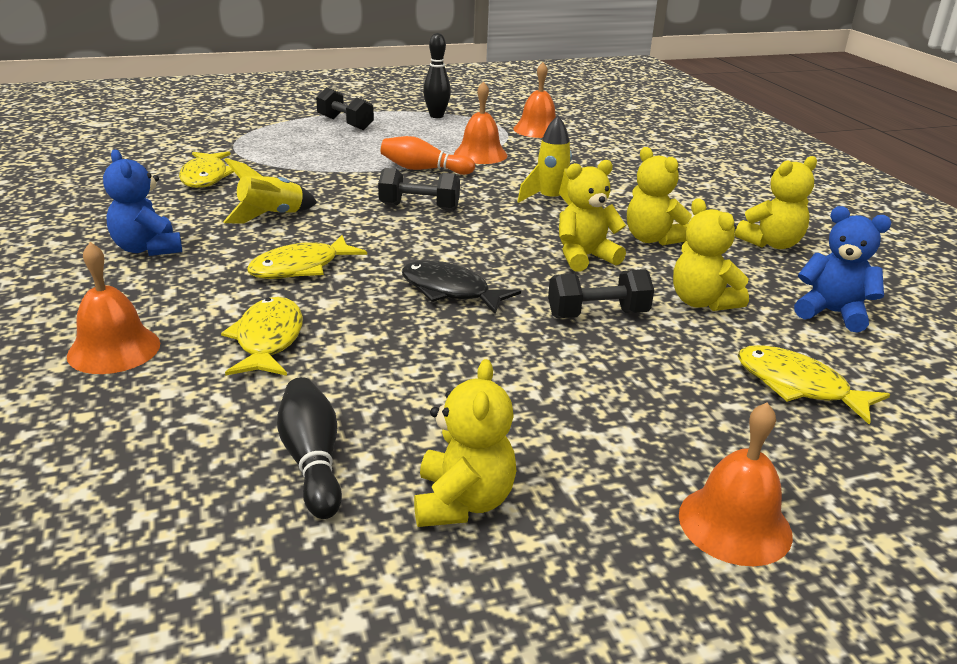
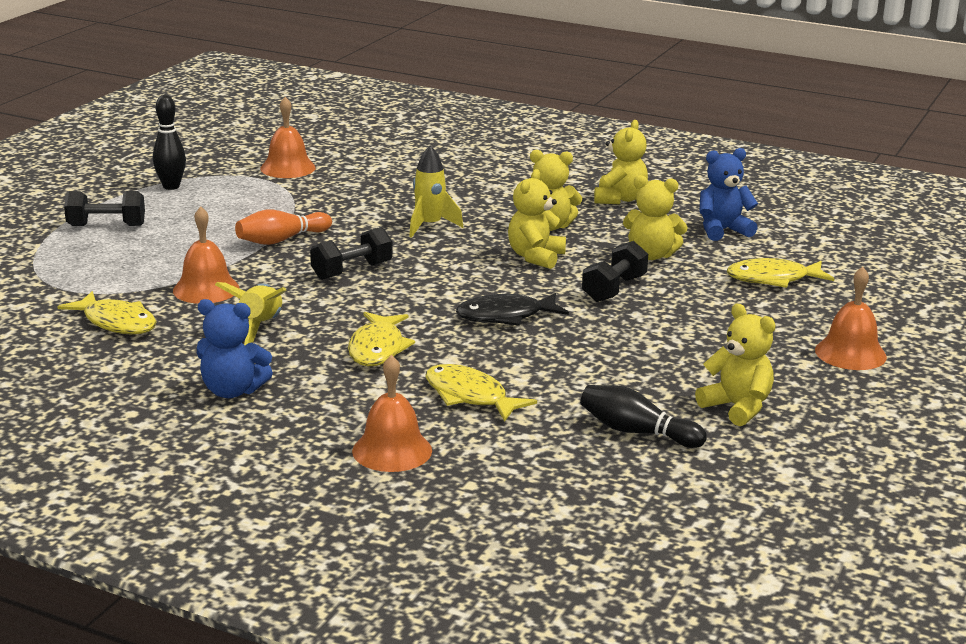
camera: 45 degrees left, 5 degrees down
(480, 154) = (294, 209): orange bell -> orange bell (206, 289)

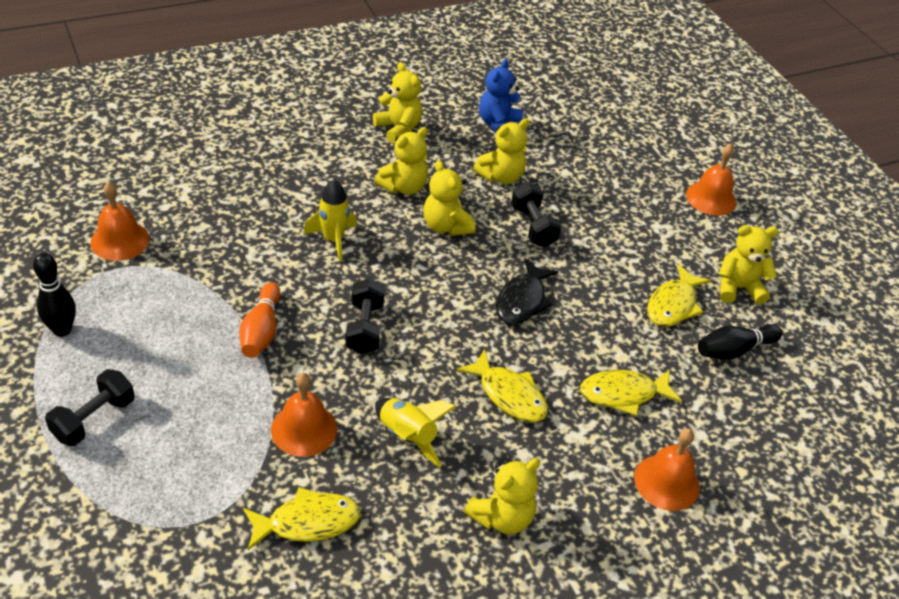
camera: 55 degrees left, 20 degrees up
(232, 391) = (501, 517): blue teddy bear -> yellow teddy bear
(773, 279) = (588, 156): yellow fish -> yellow fish (673, 305)

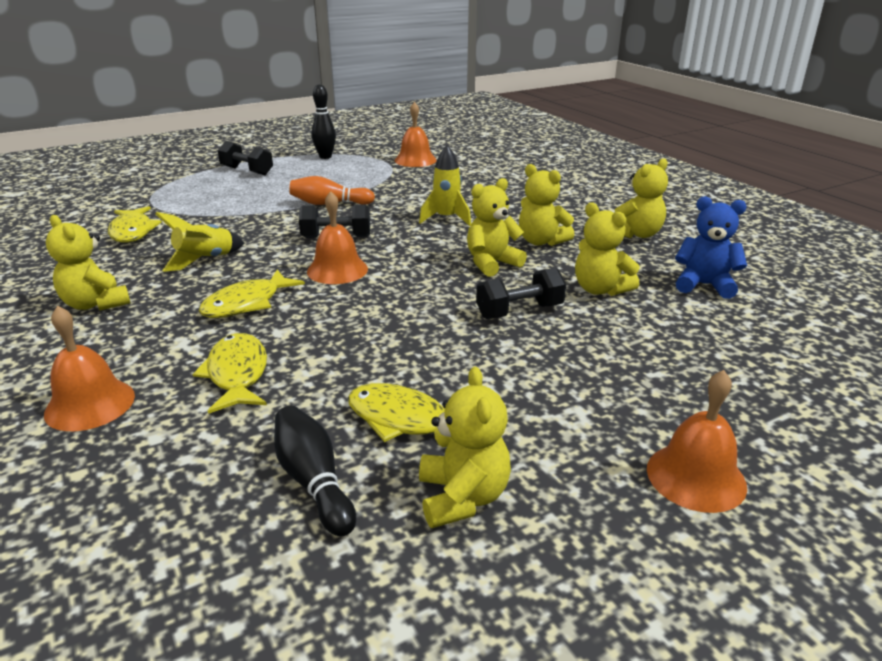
camera: 90 degrees right, 15 degrees down
(304, 429) = (224, 224): orange bell -> orange bell (337, 270)
(522, 300) = (387, 307): black fish -> none

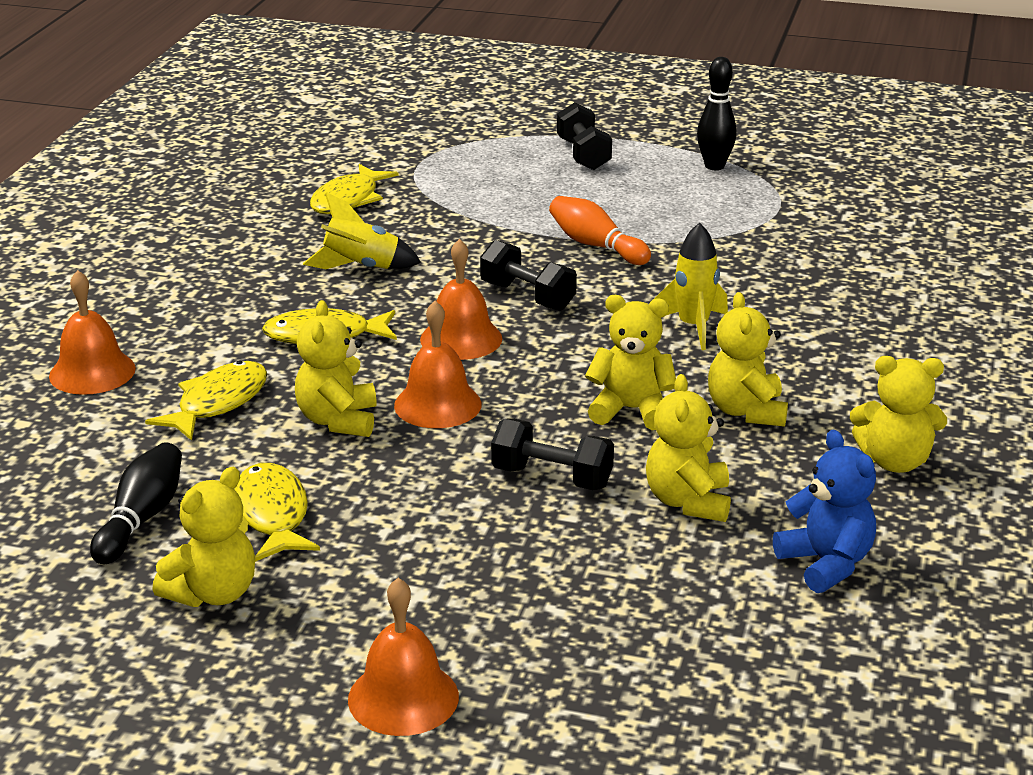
camera: 45 degrees right, 0 degrees up
(96, 304) = (211, 276): yellow teddy bear -> yellow teddy bear (338, 420)
(415, 160) = (825, 217): orange bell -> orange bell (437, 404)

